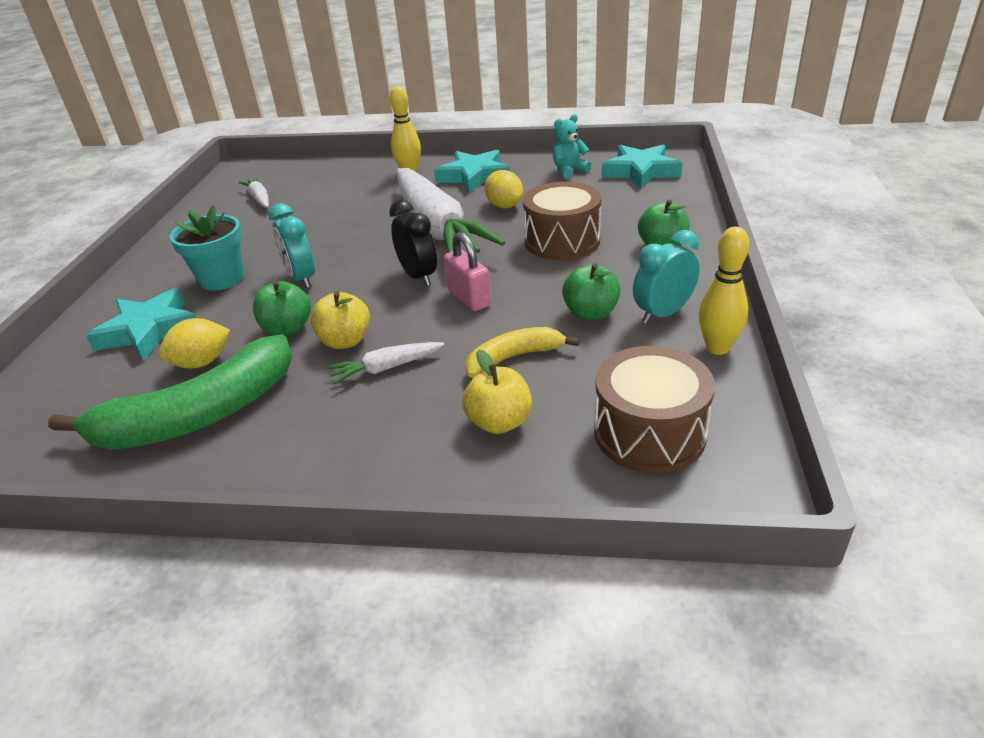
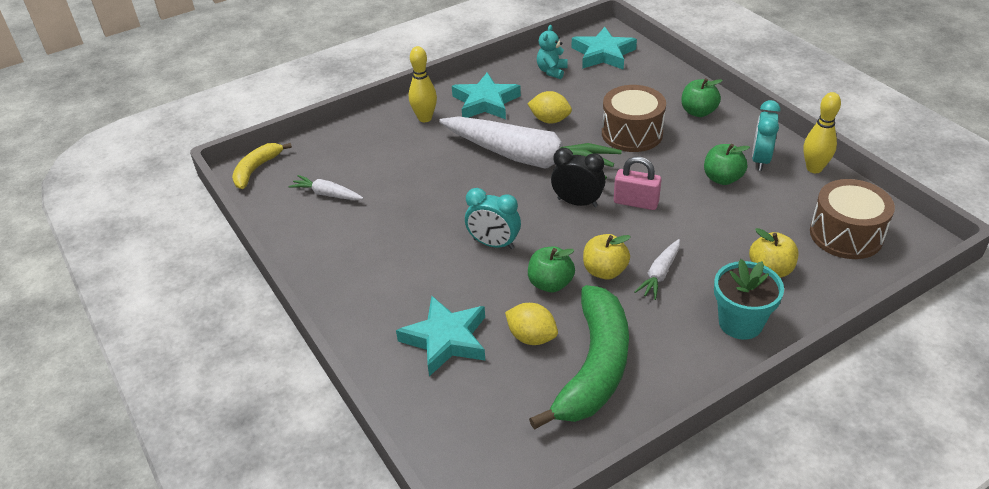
camera: 40 degrees left, 5 degrees up
(202, 362) = (531, 337): yellow lemon -> yellow lemon turned 75 degrees counterclockwise
(222, 279) = (428, 274): turquoise flower pot -> turquoise flower pot (740, 323)
(514, 358) = (721, 228): yellow banana -> yellow banana (256, 169)

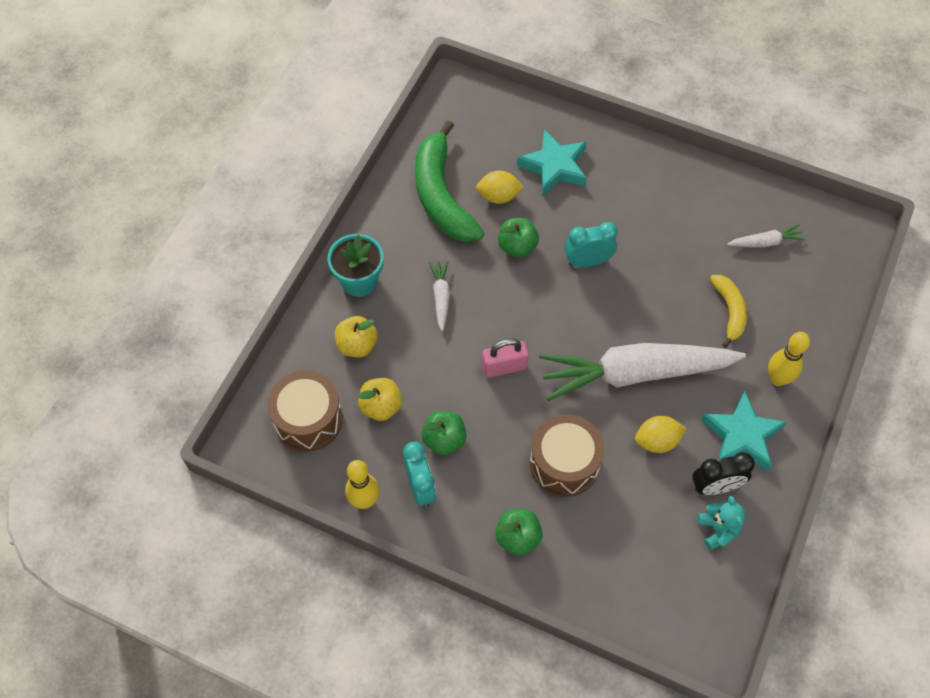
camera: 145 degrees right, 20 degrees up
(256, 169) = (853, 237): yellow banana -> yellow banana (729, 311)
(577, 202) = (553, 341): black clock -> black clock (715, 486)
(603, 54) = (686, 599): turquoise star -> none
(604, 271) = (484, 279): yellow apple -> yellow apple (381, 406)

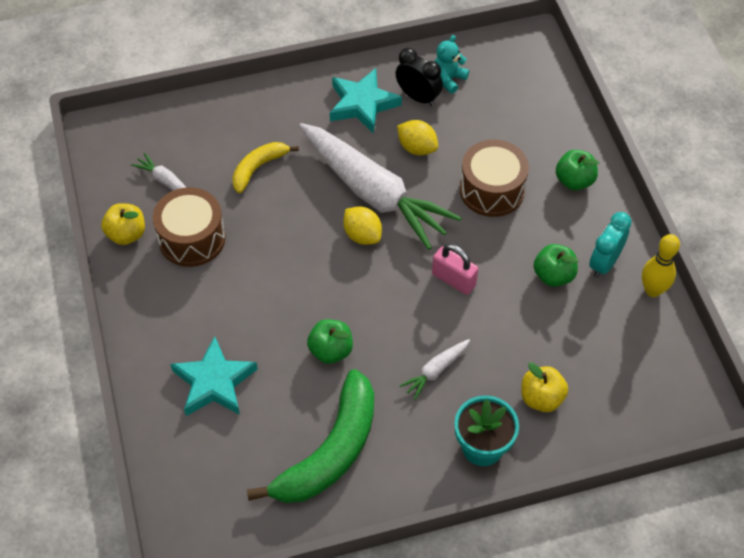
camera: 130 degrees left, 5 degrees down
(308, 419) = (637, 380): brown drum -> brown drum (192, 238)
(381, 406) = (573, 338): yellow apple -> yellow apple (126, 234)
(498, 196) = (289, 403): yellow lemon -> yellow lemon (362, 235)
(588, 261) = (298, 289): turquoise clock -> none
(777, 379) = (293, 109): yellow bowling pin -> none

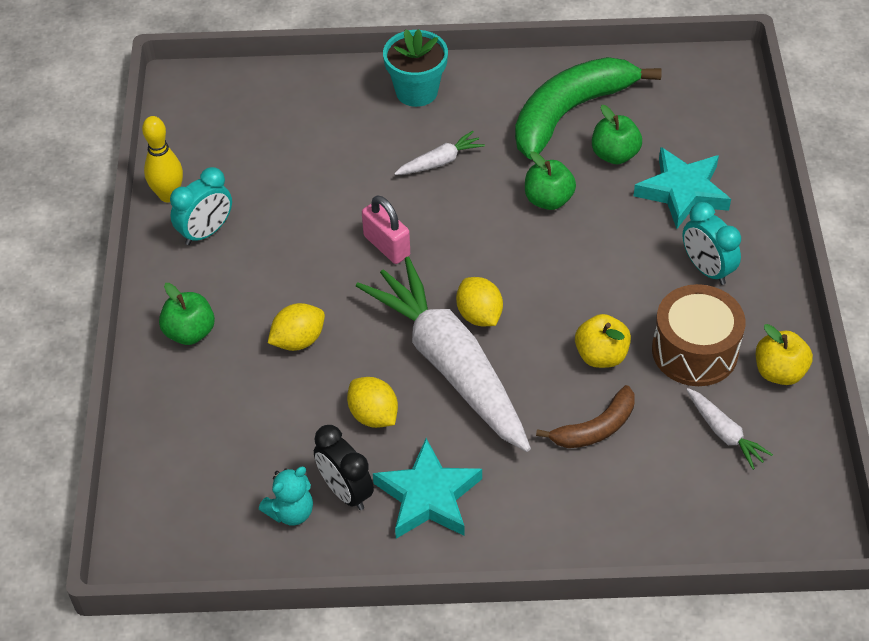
camera: 165 degrees left, 5 degrees down
(187, 310) = (706, 269): none -> turquoise clock
(258, 168) = (595, 428): yellow banana -> brown banana
(492, 190) = (298, 340): brown drum -> yellow lemon
(541, 398) = (340, 120): yellow apple -> yellow apple (601, 355)
(553, 275) = (270, 230): green apple -> green apple (614, 154)

